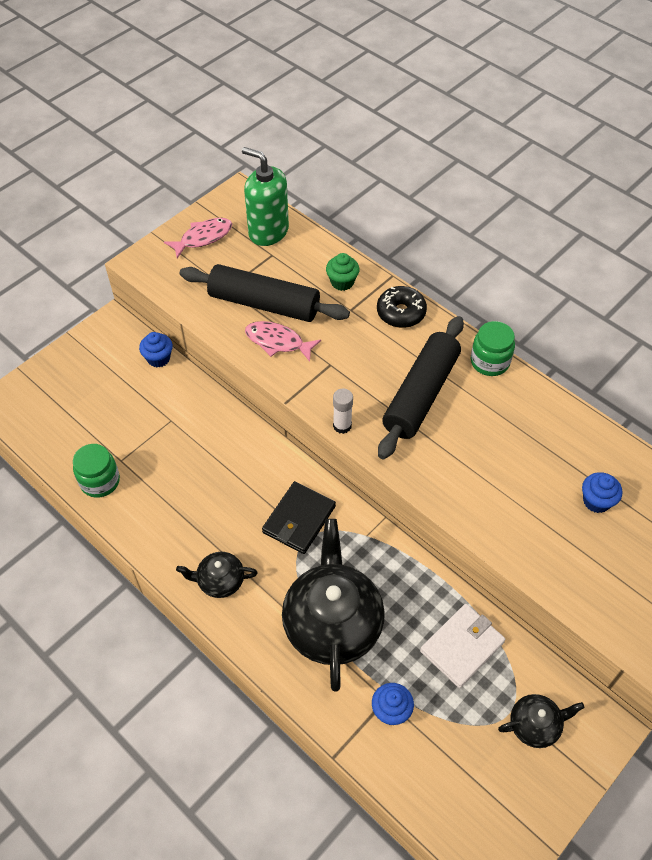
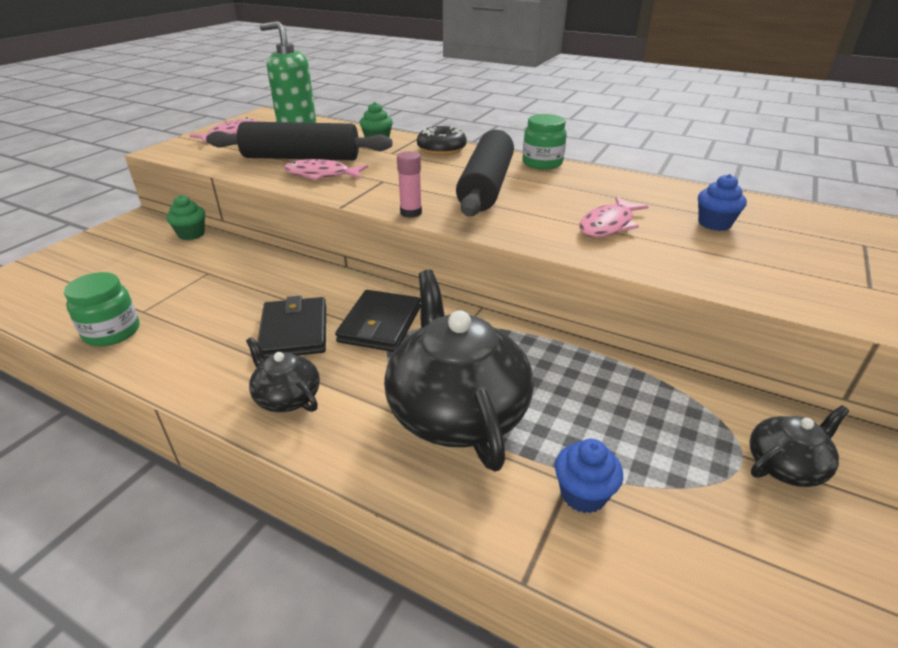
camera: 15 degrees left, 20 degrees down
(158, 358) = (191, 234): blue cupcake -> green cupcake
(220, 581) = (287, 397): black teapot -> black teapot turned 60 degrees clockwise
(232, 512) = (294, 331): none -> black wallet
(342, 425) = (411, 213): white glue stick -> pink glue stick
(462, 646) = (636, 402): white wallet -> none
(502, 482) = (608, 225): none -> pink fish

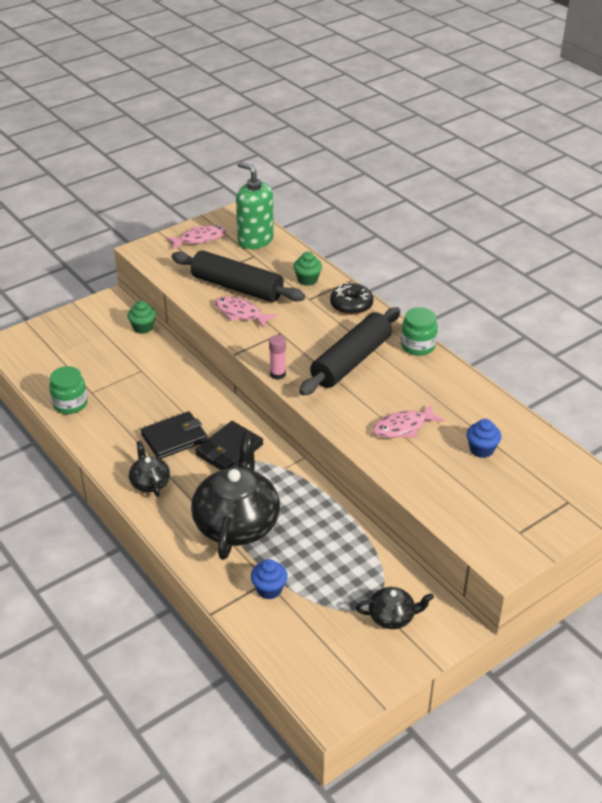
camera: 25 degrees right, 5 degrees up
(294, 331) = (174, 438): black wallet -> black wallet turned 45 degrees clockwise

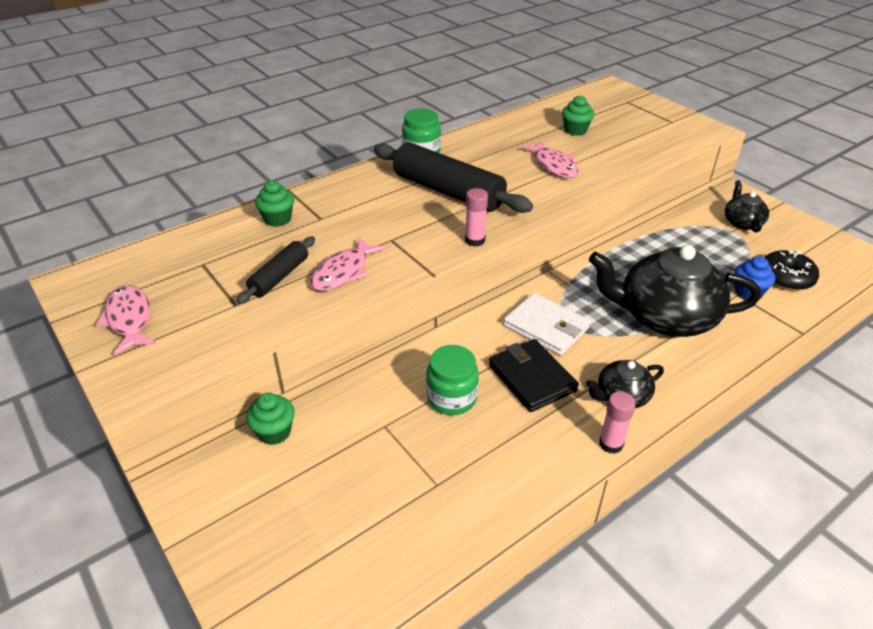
camera: 90 degrees left, 0 degrees up
(70, 404) = (467, 510): green jar -> green jar (451, 398)
(107, 471) = (611, 444): none -> pink glue stick
(229, 450) = (546, 327): black wallet -> white wallet
(237, 287) = (279, 277): black rolling pin -> black rolling pin, size x0.53
(255, 240) = (161, 263): green soap dispenser -> none
(351, 305) = (340, 189): black donut -> black donut (786, 278)
(481, 449) = (575, 130): blue cupcake -> green cupcake

